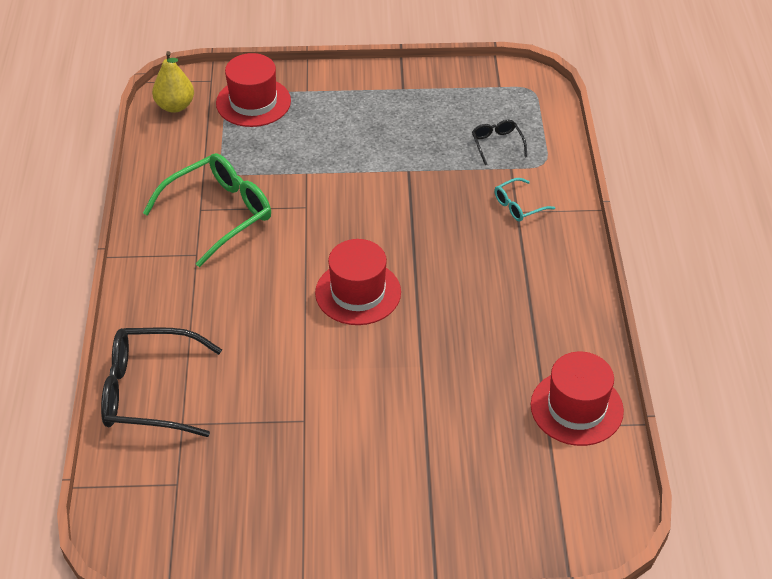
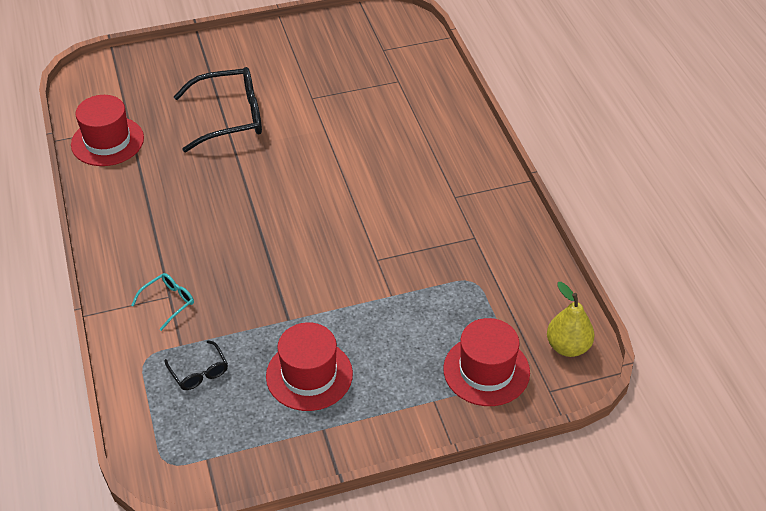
camera: 165 degrees right, 0 degrees up
(149, 392) = (433, 94): black glasses -> black glasses (230, 117)
(219, 214) = (454, 237): green glasses -> none
(358, 292) = (301, 192): red hat -> red hat (309, 375)

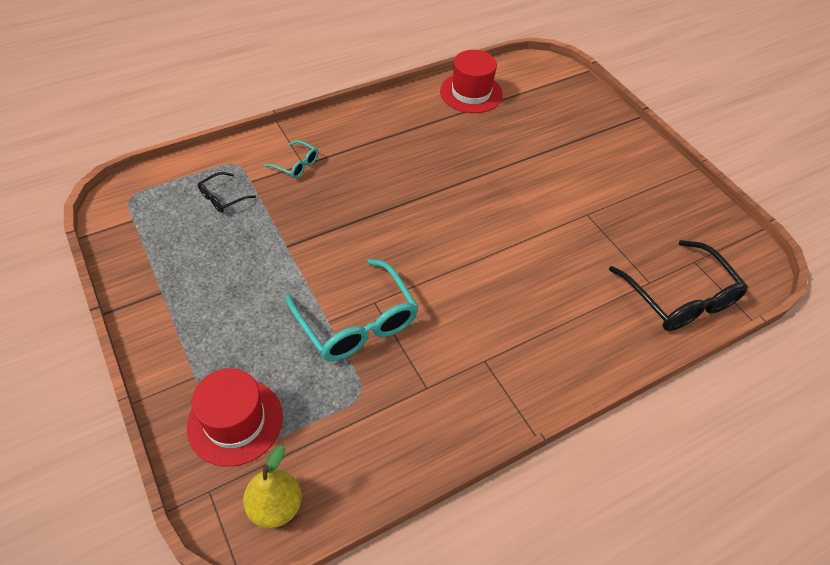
camera: 75 degrees right, 5 degrees up
(230, 117) = (532, 161): black glasses -> black glasses (680, 298)
(309, 375) = (222, 272): red hat -> none
(397, 275) = (357, 322): none -> turquoise glasses

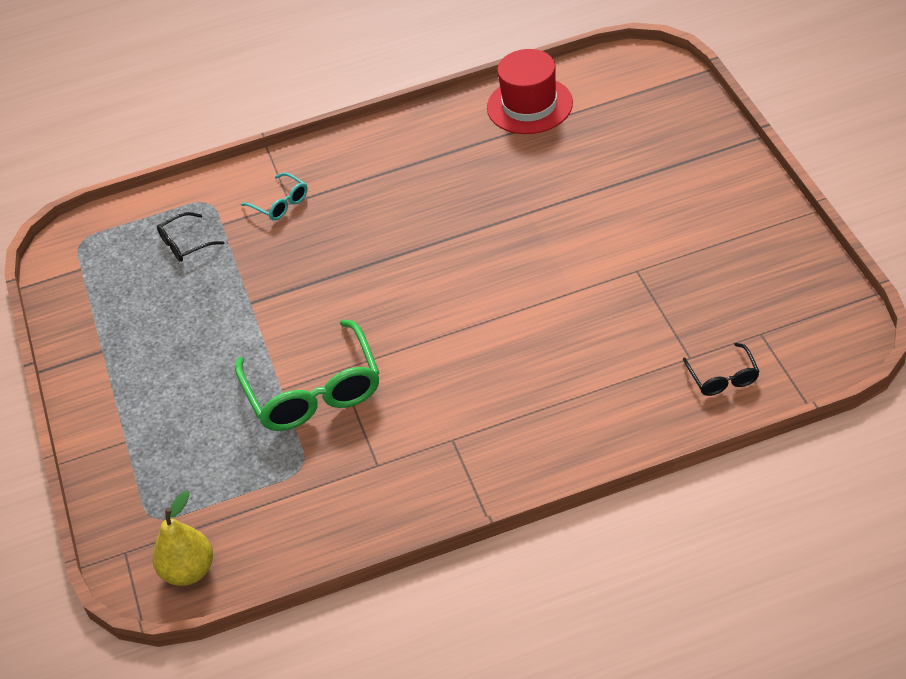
camera: 20 degrees right, 5 degrees down
(235, 421) = (161, 488): red hat -> none
(357, 322) = (314, 391): turquoise glasses -> green glasses
(680, 298) = (723, 377): black glasses -> black glasses, size x0.48

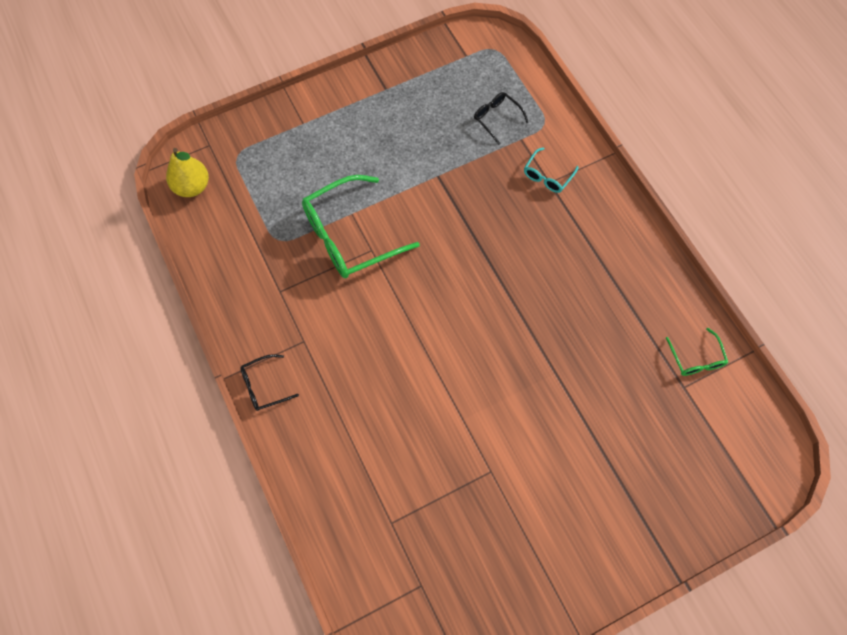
camera: 75 degrees right, 20 degrees up
(529, 105) = (696, 359): red hat -> green glasses
(723, 377) = (369, 552): black glasses -> black glasses (264, 386)

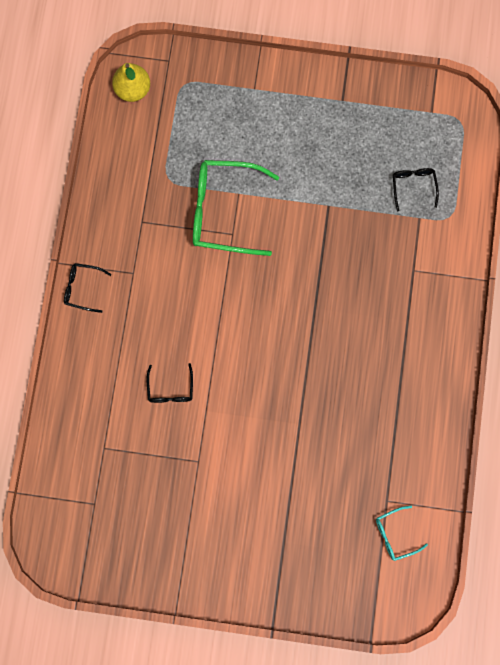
camera: 35 degrees right, 10 degrees up
(415, 422) = (170, 389): none -> black glasses
(547, 176) = (416, 264): turquoise glasses -> turquoise glasses (395, 535)
(696, 359) = (413, 487): green glasses -> none

